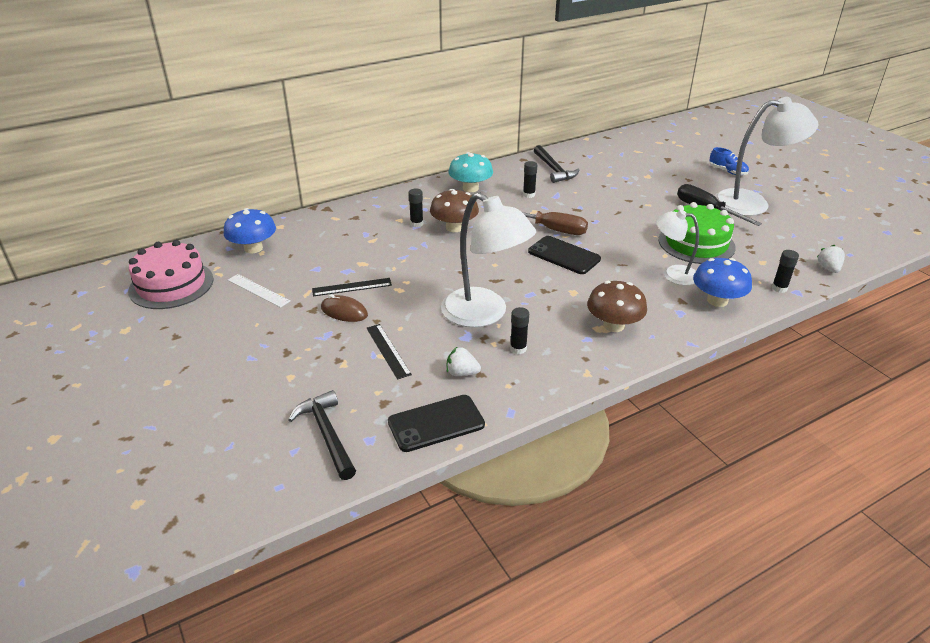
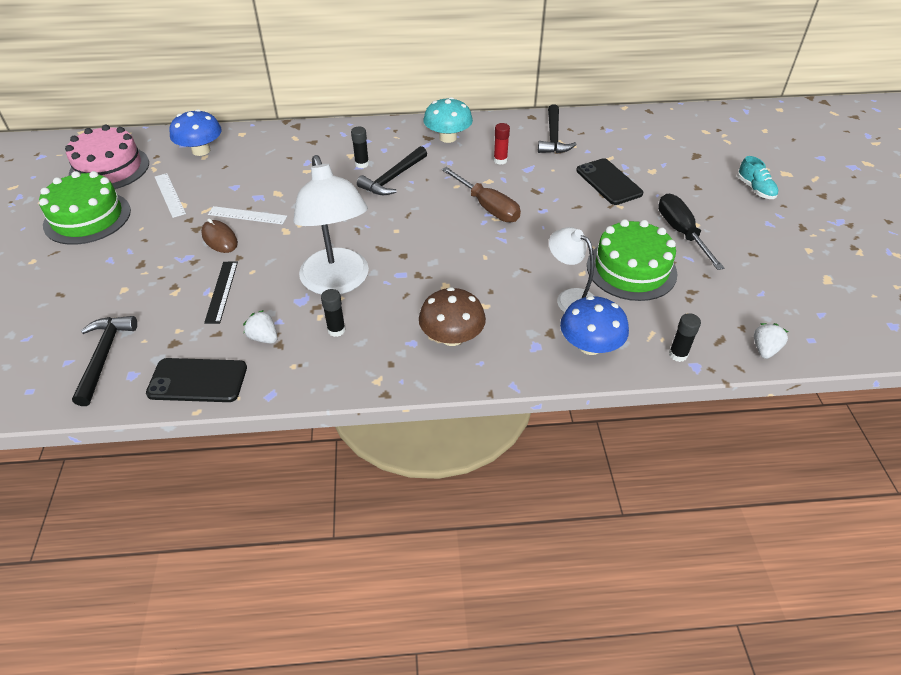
camera: 25 degrees right, 10 degrees up
(190, 330) = (87, 217): none -> green cake
(352, 287) = (247, 215): black ruler -> white ruler
(454, 227) = (393, 178): brown mushroom -> black hammer
(529, 195) = (500, 160): black glue stick -> red glue stick
(564, 255) = (473, 241): black phone -> black phone (608, 182)
(727, 171) = (755, 189): blue shoe -> turquoise shoe
(752, 203) = (748, 237): white lamp -> none

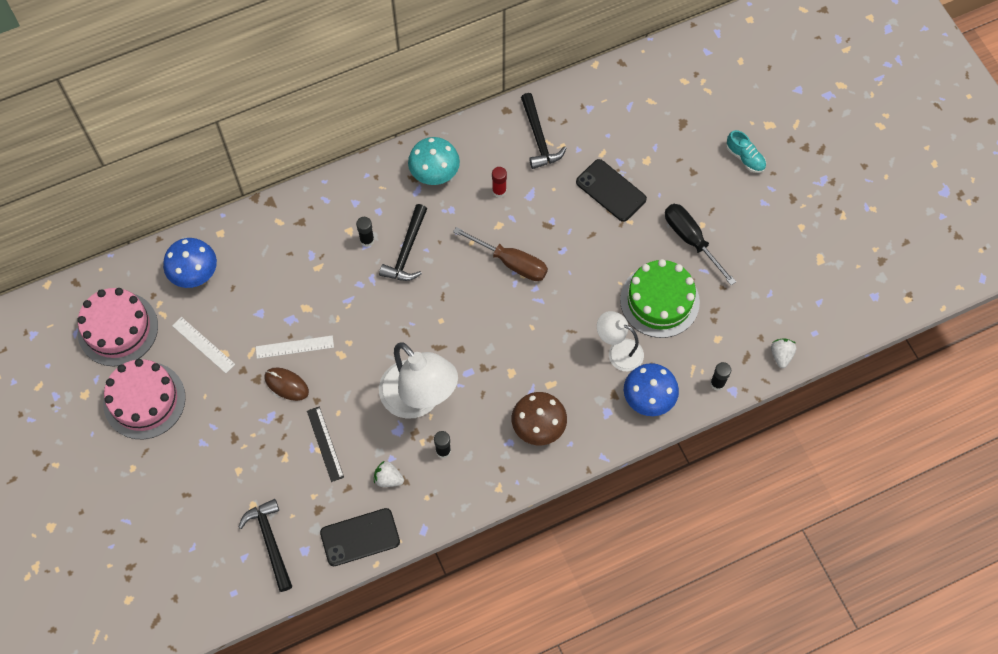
camera: 20 degrees left, 20 degrees up
(87, 217) = (144, 400): green cake -> pink cake

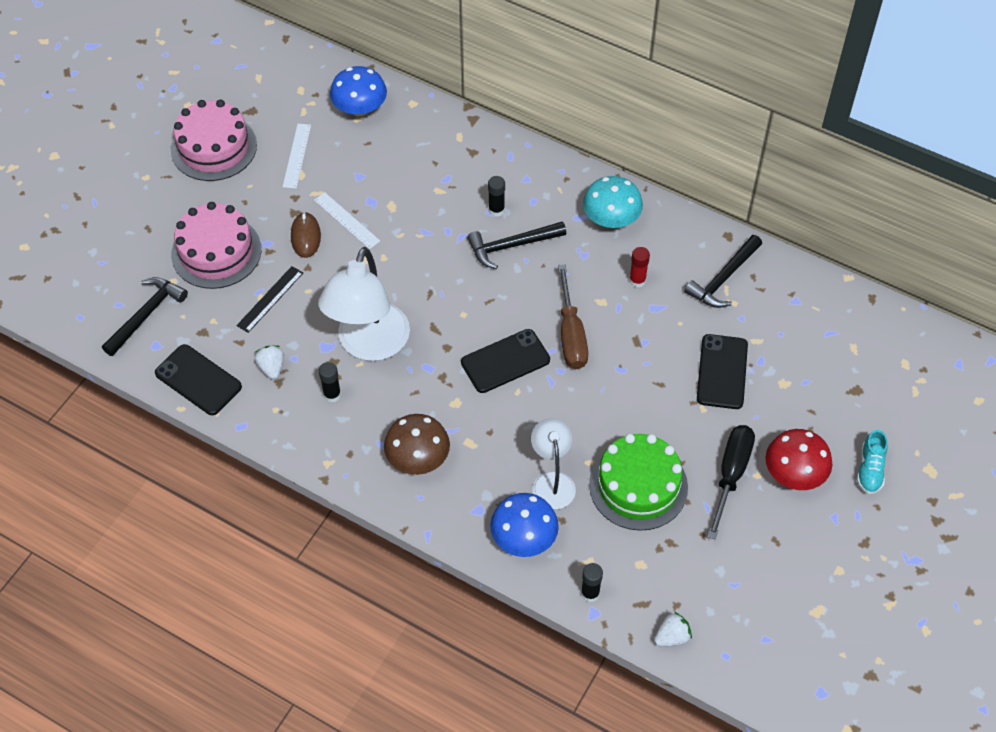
camera: 55 degrees right, 10 degrees down
(118, 329) = (265, 90): pink cake -> pink cake (216, 252)
(501, 318) = (505, 361): none -> black phone
(716, 203) = (794, 473): none -> red mushroom

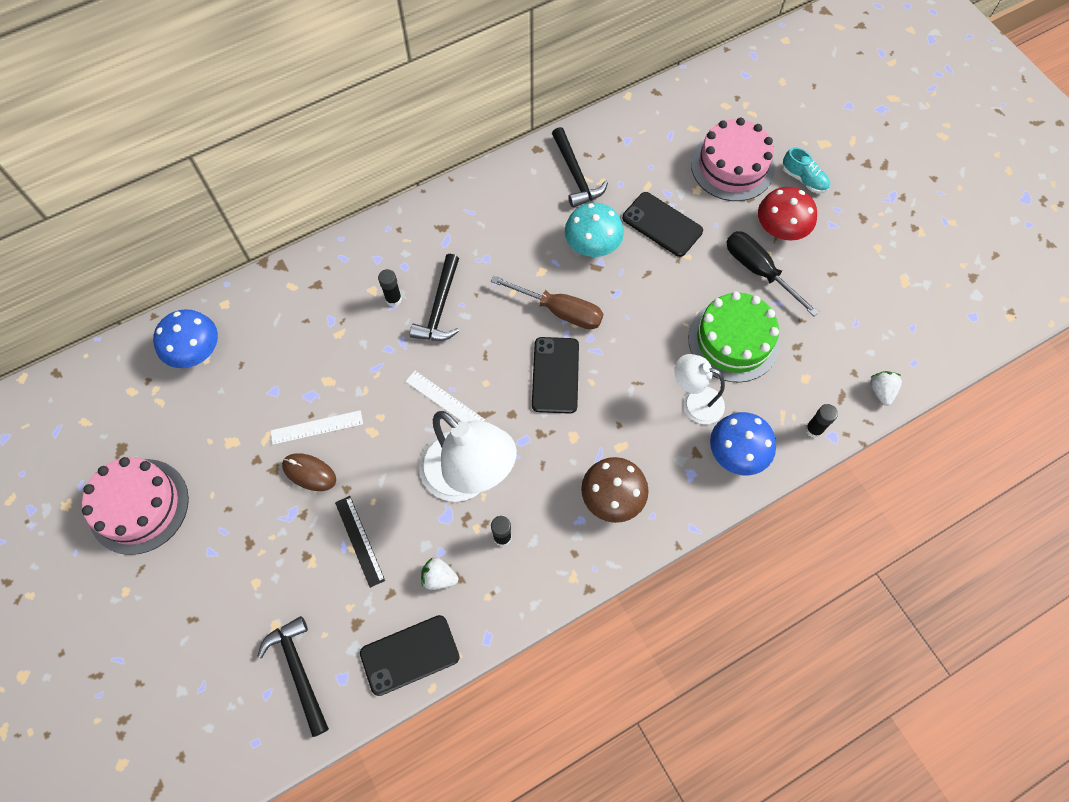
camera: 60 degrees left, 10 degrees up
(216, 252) = (269, 565): pink cake -> pink cake (732, 166)
(297, 156) = (208, 434): white ruler -> white ruler (444, 400)
(611, 219) = (464, 219): turquoise mushroom -> turquoise mushroom (592, 244)
(637, 280) = (538, 234): red glue stick -> none

